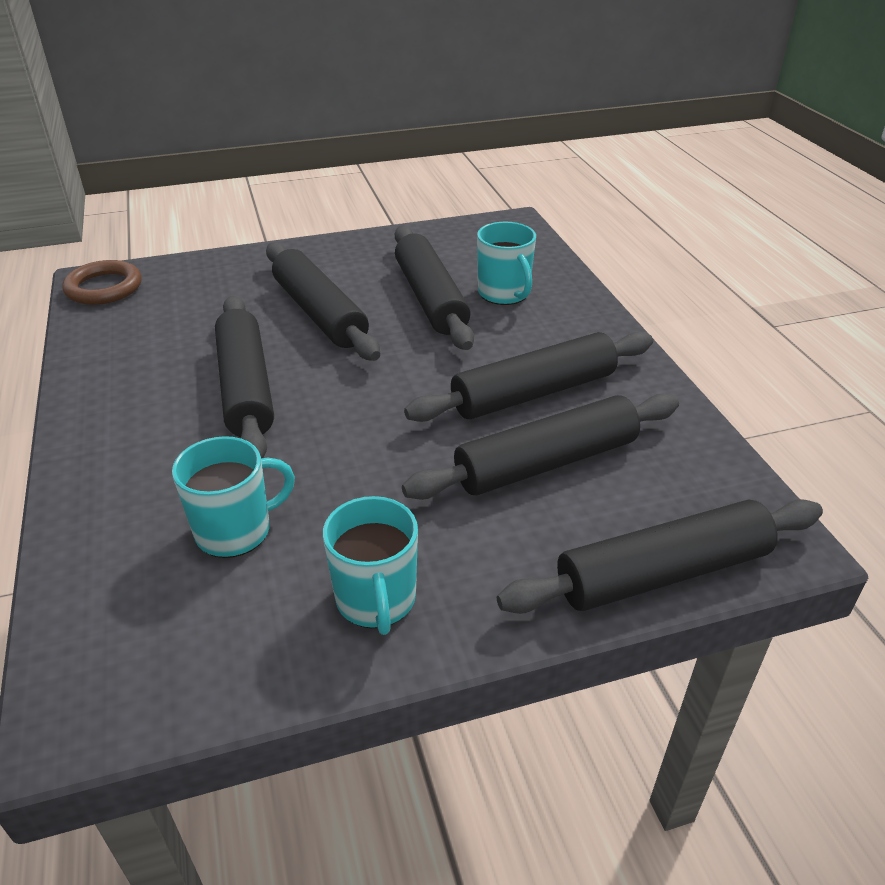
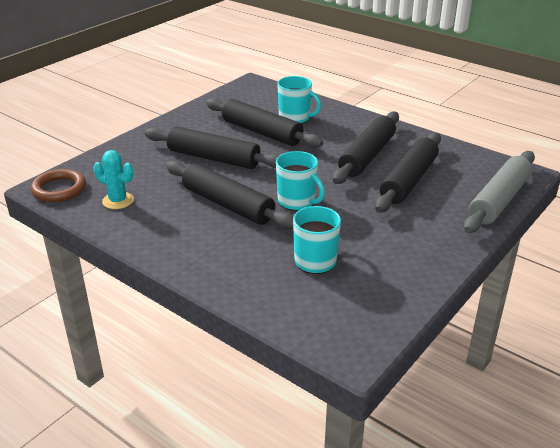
camera: 35 degrees left, 5 degrees down
(137, 328) = (118, 201): none -> turquoise cactus
(376, 600) = (411, 256): turquoise mug -> turquoise mug (297, 201)
(662, 572) = (498, 200): black rolling pin -> grey rolling pin

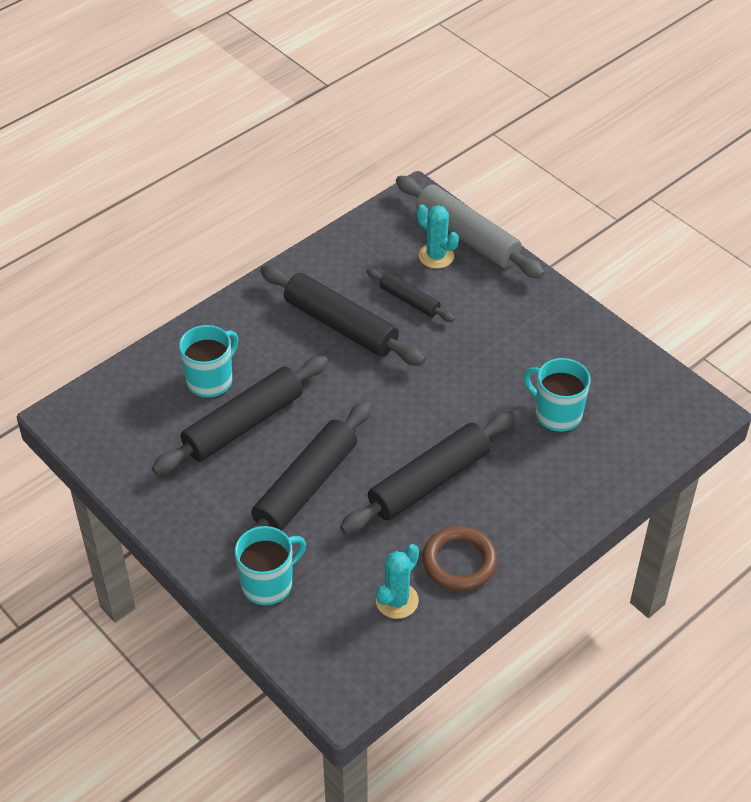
camera: 80 degrees left, 15 degrees up
(59, 189) = (351, 673): brown ring -> brown ring (459, 562)
(297, 201) = (435, 412): turquoise mug -> turquoise mug (268, 584)
(408, 180) = (409, 301): black rolling pin -> black rolling pin, size x0.54
(465, 188) = (436, 256): none -> turquoise cactus

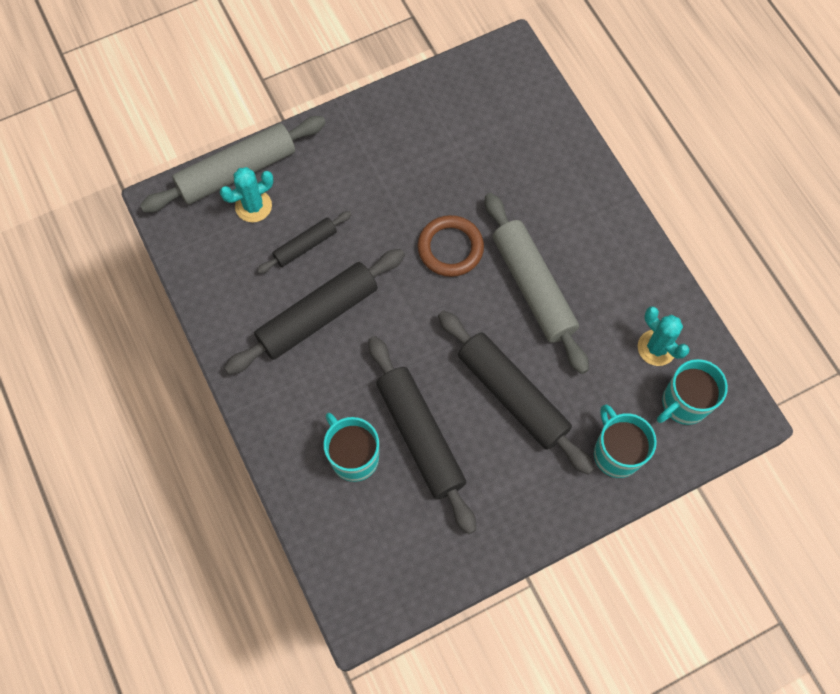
camera: 75 degrees left, 20 degrees up
(429, 481) = (533, 287): black rolling pin -> grey rolling pin
(459, 562) = (626, 286): brown ring -> brown ring (450, 248)
(557, 414) = (483, 162): turquoise mug -> turquoise mug (683, 403)

